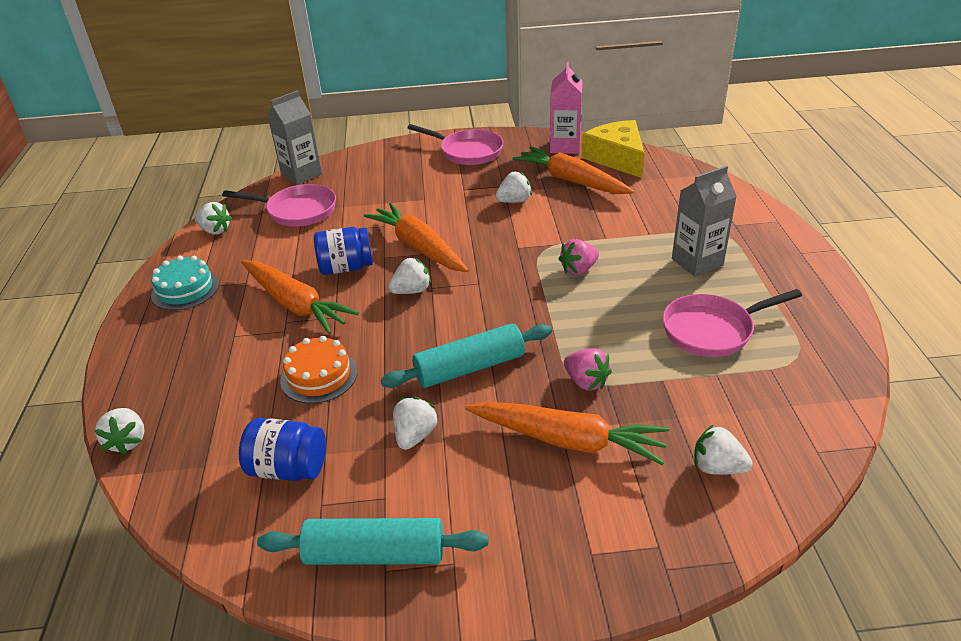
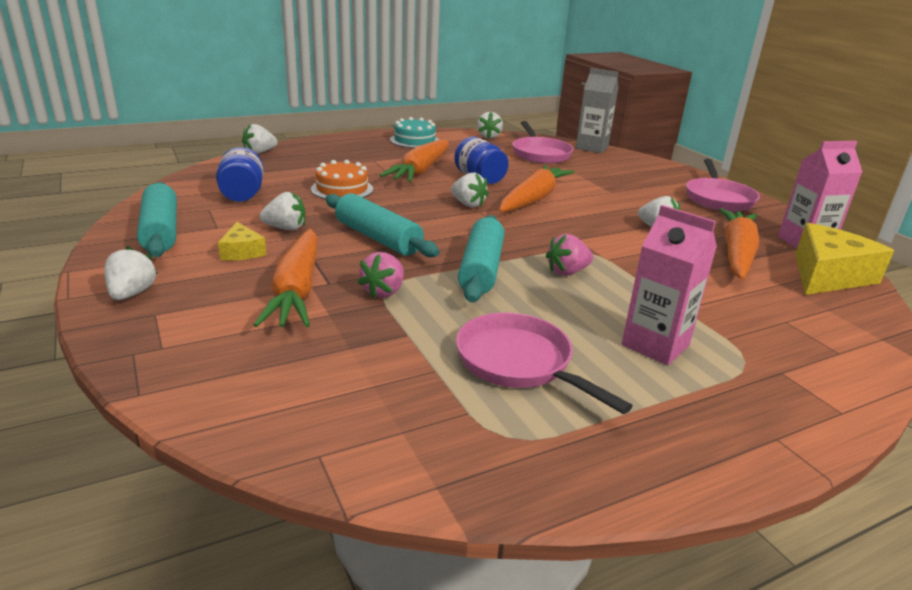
camera: 65 degrees right, 10 degrees down
(464, 477) = (242, 251): none -> yellow cheese
(559, 315) = (481, 269): none -> turquoise rolling pin
(578, 269) = (567, 272): pink strawberry -> pink strawberry turned 60 degrees counterclockwise
(697, 262) = (655, 345): grey carton -> pink carton
(717, 467) = (275, 377): white strawberry -> white strawberry (132, 294)

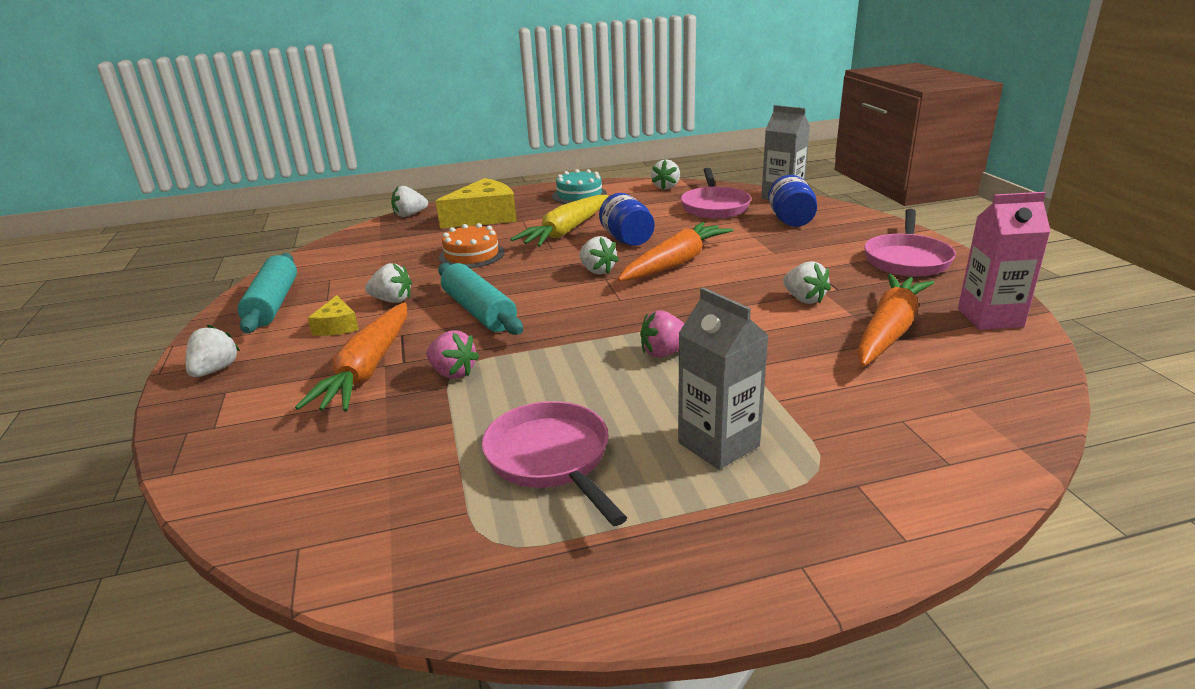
camera: 15 degrees right, 0 degrees up
(242, 195) = (369, 263): blue jar -> blue jar (791, 220)
(384, 292) = (453, 373): pink strawberry -> pink strawberry turned 90 degrees counterclockwise
(420, 171) = (566, 231): orange carrot -> yellow carrot
(481, 269) = (569, 348): turquoise rolling pin -> none
(655, 345) = (718, 444): pink carton -> grey carton
(827, 275) = (995, 361): yellow cheese -> yellow cheese (484, 217)

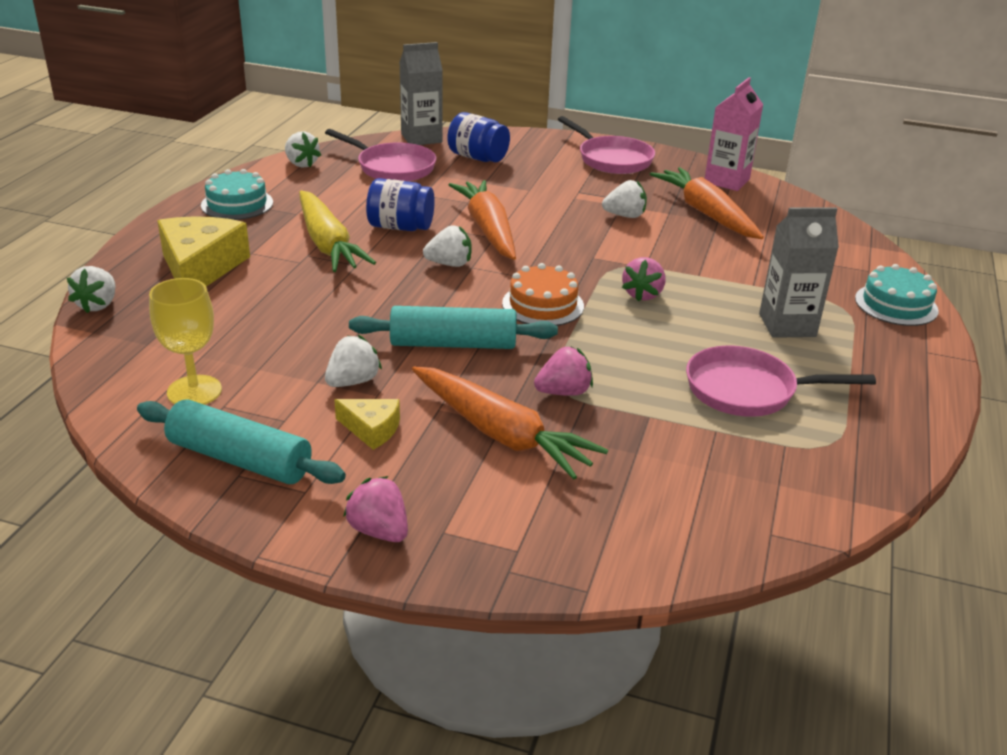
camera: 60 degrees left, 5 degrees up
(215, 370) = (379, 531): white strawberry -> pink strawberry
(339, 267) = (194, 391): none -> yellow goblet
(471, 255) = (302, 307): orange cake -> orange cake (543, 305)
(891, 508) = (896, 304): none -> turquoise cake

